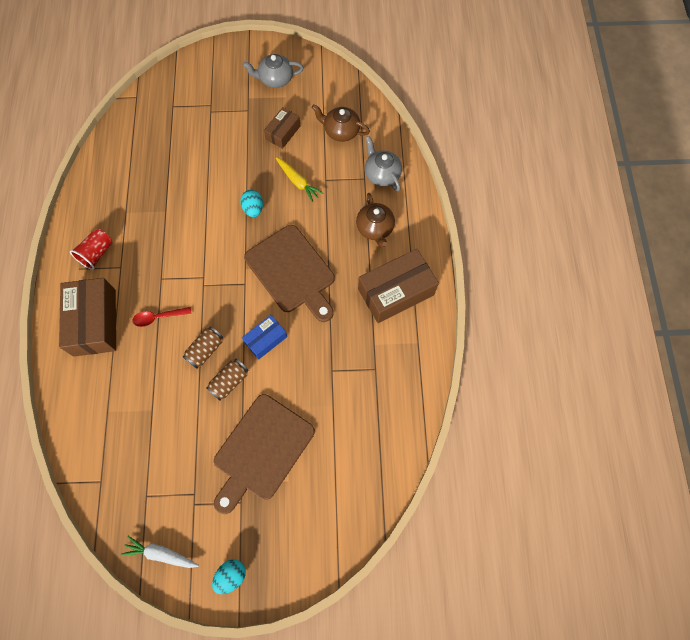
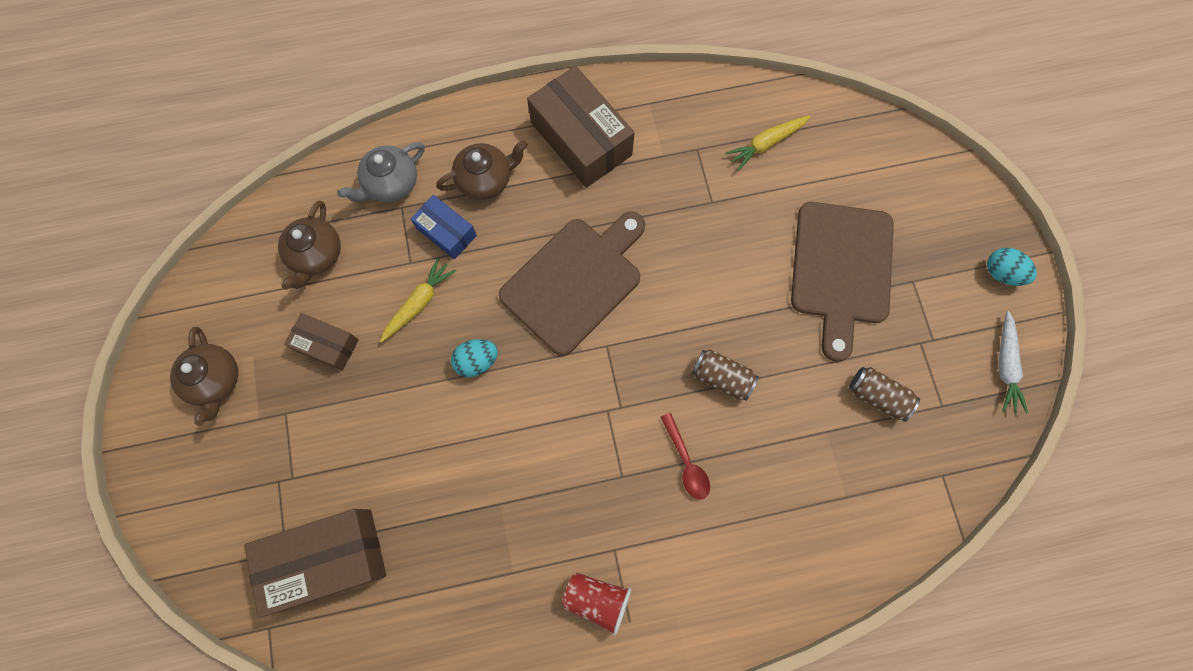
camera: 100 degrees left, 5 degrees up
(95, 322) = (715, 562): brown box -> brown box (327, 559)
(229, 382) = (760, 332): brown can -> brown can (877, 396)
(261, 450) = (841, 269): brown cutting board -> brown cutting board turned 75 degrees clockwise
(266, 339) = (687, 296): blue box -> blue box (446, 232)
(275, 79) = (215, 380): grey teapot -> brown teapot
(371, 420) = (766, 144): none -> yellow carrot

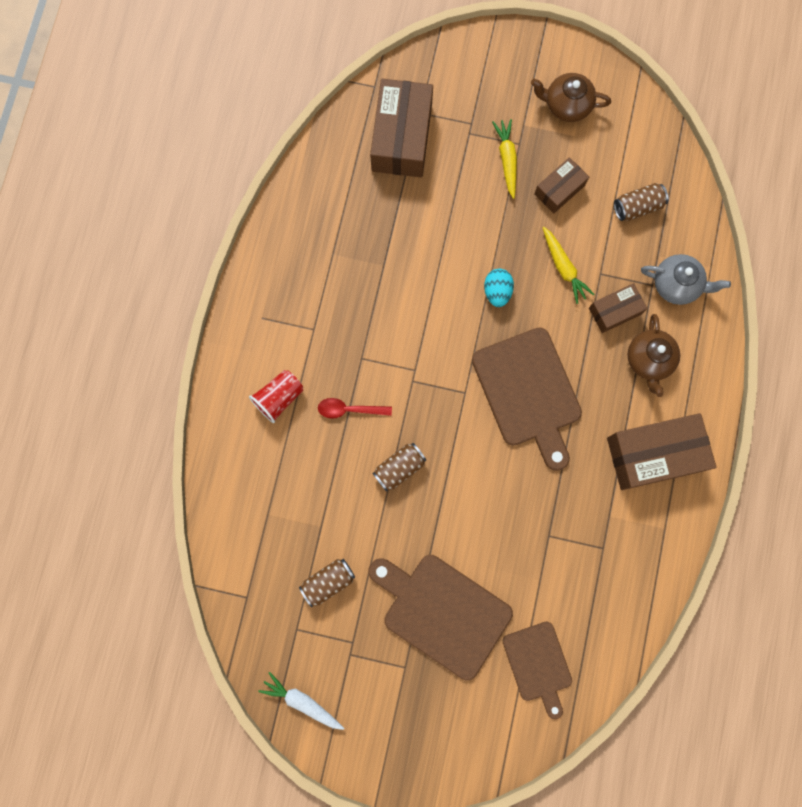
camera: 115 degrees right, 5 degrees up
(316, 255) = (637, 207): brown teapot -> brown can
(391, 184) = (677, 284): grey teapot -> grey teapot turned 120 degrees clockwise
(446, 232) = (615, 311): blue box -> brown box
(597, 599) = (287, 303): red cup -> red cup (279, 398)
(766, 144) = (582, 611): yellow carrot -> yellow carrot (507, 160)
(837, 162) = (538, 664): none -> brown cutting board
(1001, 273) = (377, 749): turquoise egg -> none

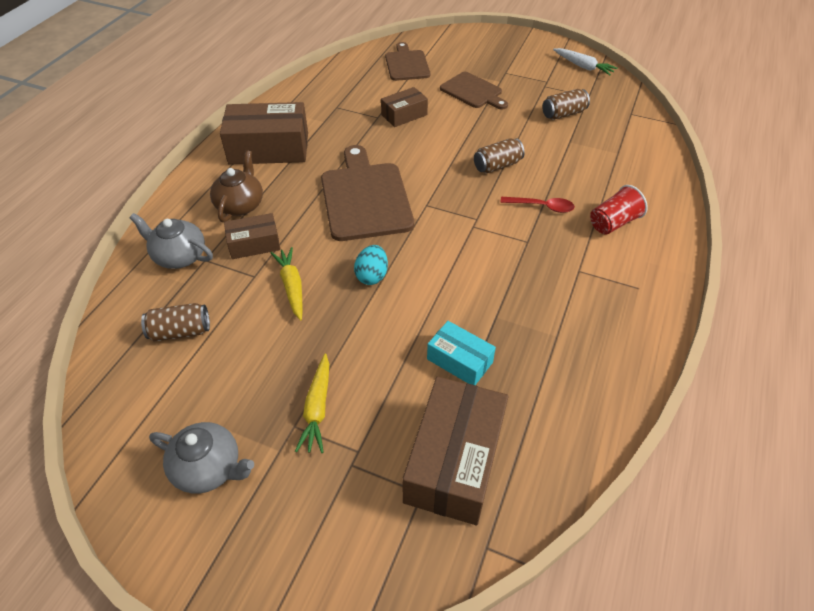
camera: 170 degrees left, 30 degrees down
(408, 217) = (459, 360): none -> turquoise box
(442, 612) = (473, 91): brown cutting board -> brown cutting board, size x0.62
(559, 190) = (264, 363): brown box -> brown box (404, 115)
(566, 105) = (209, 468): brown teapot -> grey teapot

